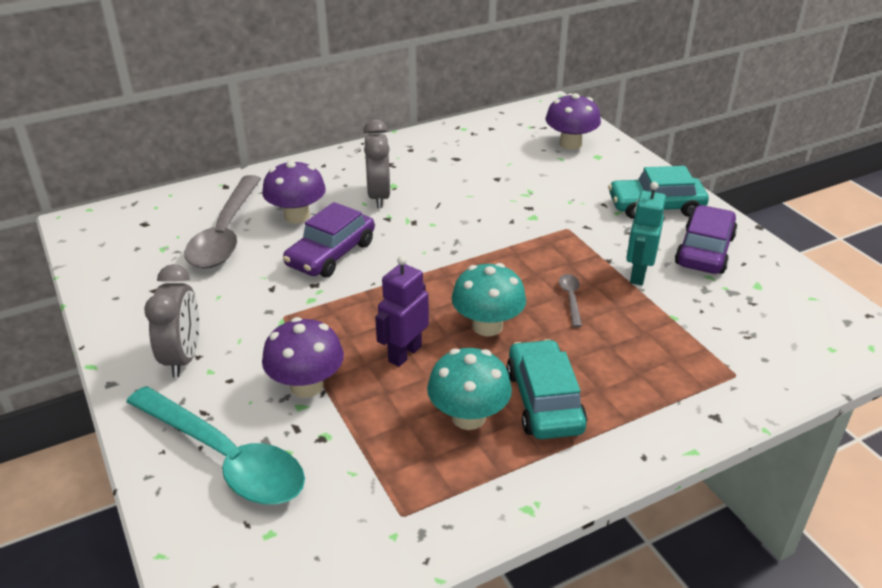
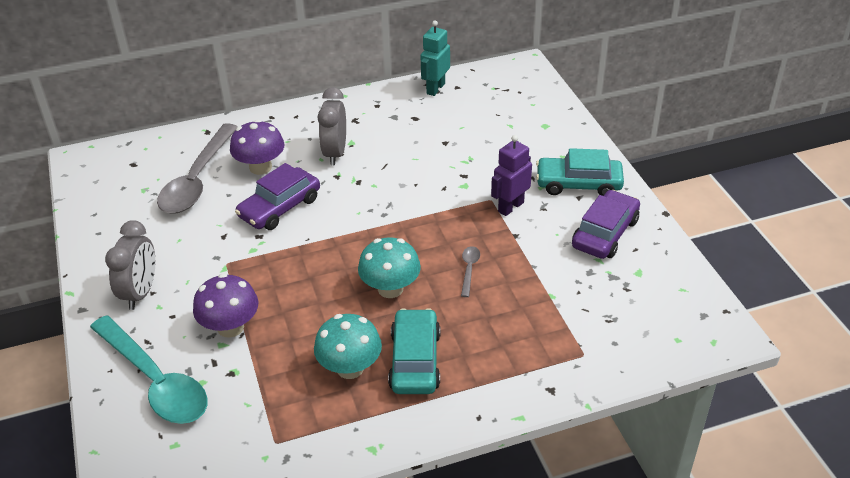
camera: 10 degrees right, 5 degrees up
(404, 353) = (315, 307): purple robot -> purple robot (510, 207)
(570, 144) = (524, 110): purple mushroom -> none
(638, 274) = (536, 252): turquoise robot -> turquoise robot (435, 88)

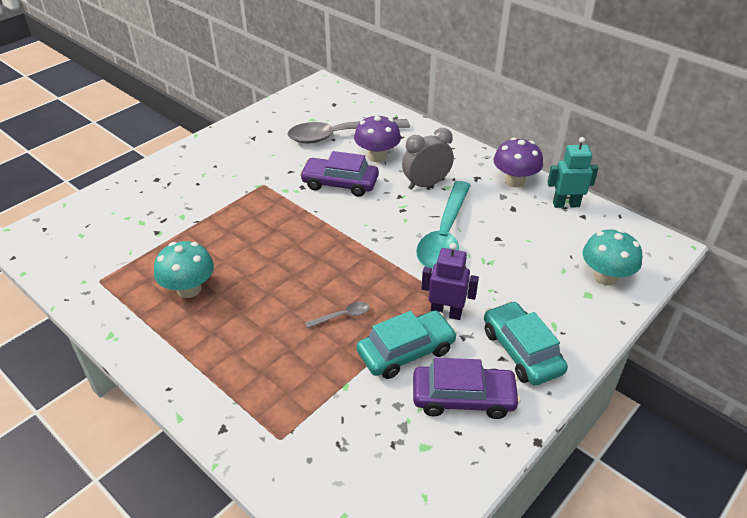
camera: 60 degrees right, 0 degrees up
(141, 292) = (212, 161): grey clock -> none
(155, 381) = (134, 202): turquoise spoon -> turquoise spoon (445, 235)
(230, 327) = (200, 213): purple mushroom -> purple mushroom (514, 181)
(390, 288) = (289, 277): turquoise mushroom -> turquoise mushroom (605, 277)
(415, 360) = (215, 323): turquoise car -> turquoise car (406, 351)

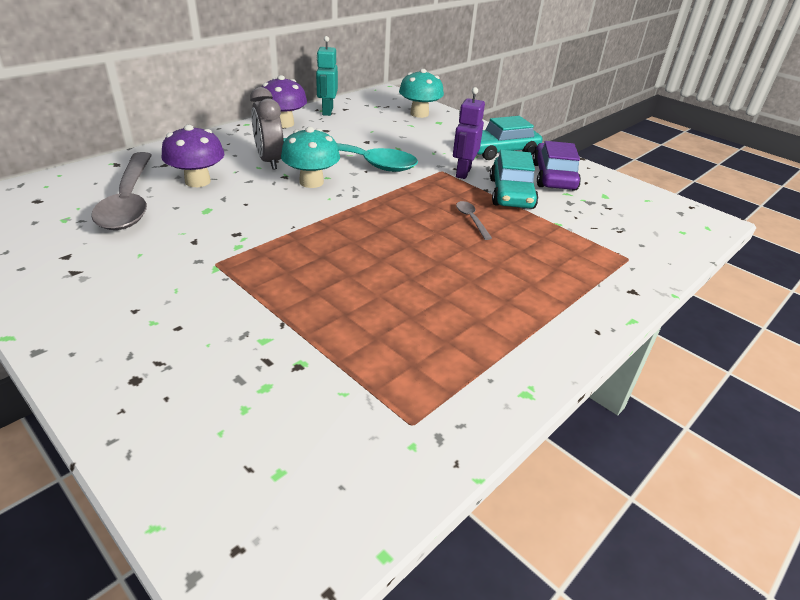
camera: 90 degrees left, 5 degrees down
(189, 289) = (432, 323): turquoise mushroom -> turquoise mushroom (311, 182)
(340, 183) = (243, 208): purple car -> none
(406, 351) = (511, 193): turquoise car -> turquoise car turned 150 degrees counterclockwise

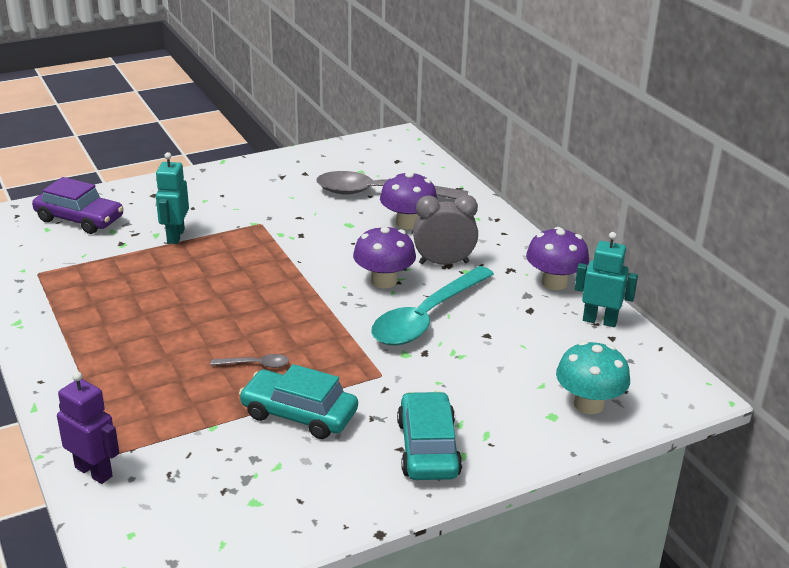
camera: 110 degrees right, 5 degrees down
(264, 321) = (175, 236): none -> turquoise robot
(311, 182) = (384, 281): turquoise mushroom -> purple mushroom
(463, 172) = (370, 391): purple robot -> purple robot (94, 471)
(553, 176) = (328, 472): purple car -> purple car (79, 219)

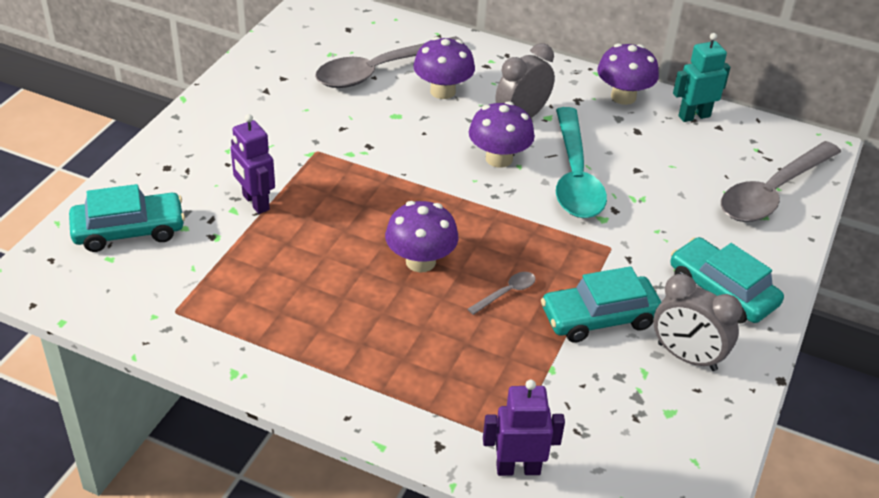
camera: 40 degrees left, 10 degrees up
(79, 219) = (129, 231): purple car -> turquoise car
(175, 236) = (255, 202): turquoise robot -> purple robot
(227, 317) = (420, 261): none -> purple mushroom
(326, 475) = (686, 357): none -> grey clock
(588, 404) = (772, 192): turquoise mushroom -> grey spoon

